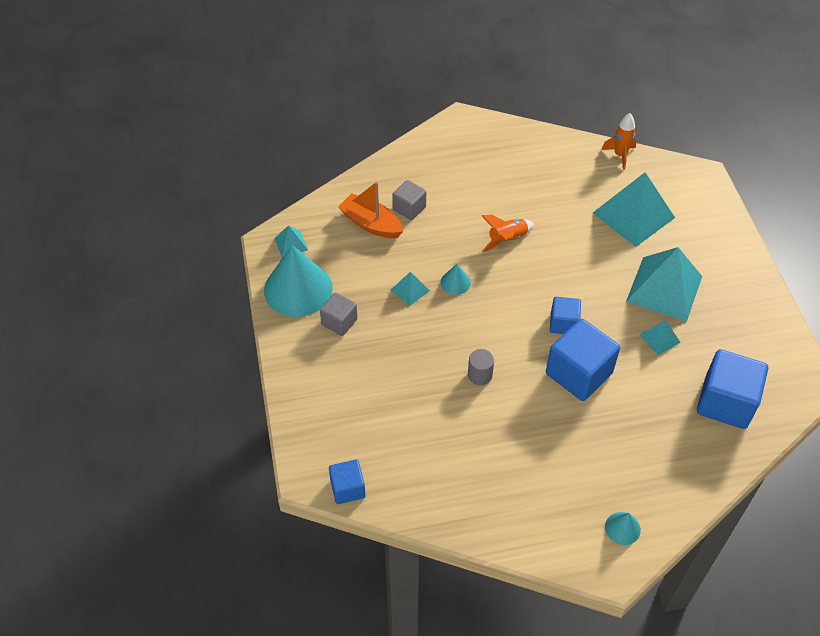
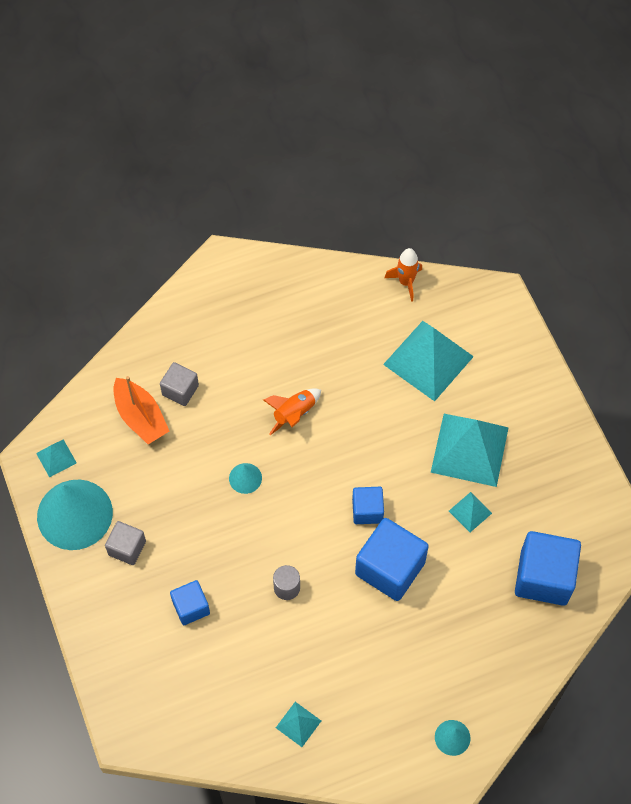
camera: 10 degrees left, 10 degrees up
(347, 488) = (169, 742): blue cube -> blue cube (191, 607)
(371, 224) = (141, 417): orange boat -> orange boat turned 150 degrees counterclockwise
(410, 290) = (197, 495): turquoise pyramid -> turquoise pyramid (298, 724)

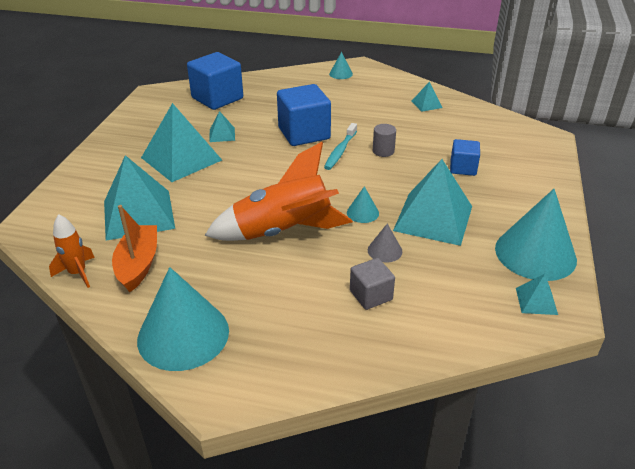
camera: 145 degrees left, 25 degrees down
(127, 548) = (496, 215): grey cube -> none
(141, 417) = (427, 293): orange boat -> orange boat (138, 264)
(180, 509) = (433, 218): none -> turquoise pyramid
(198, 443) = (384, 250): none -> grey cone
(282, 283) = (183, 334): none -> turquoise cone
(294, 414) = (283, 231): orange rocket -> orange rocket, size x2.01
(329, 559) = (340, 151): none -> turquoise toothbrush
(367, 511) = (288, 161): blue cube -> none

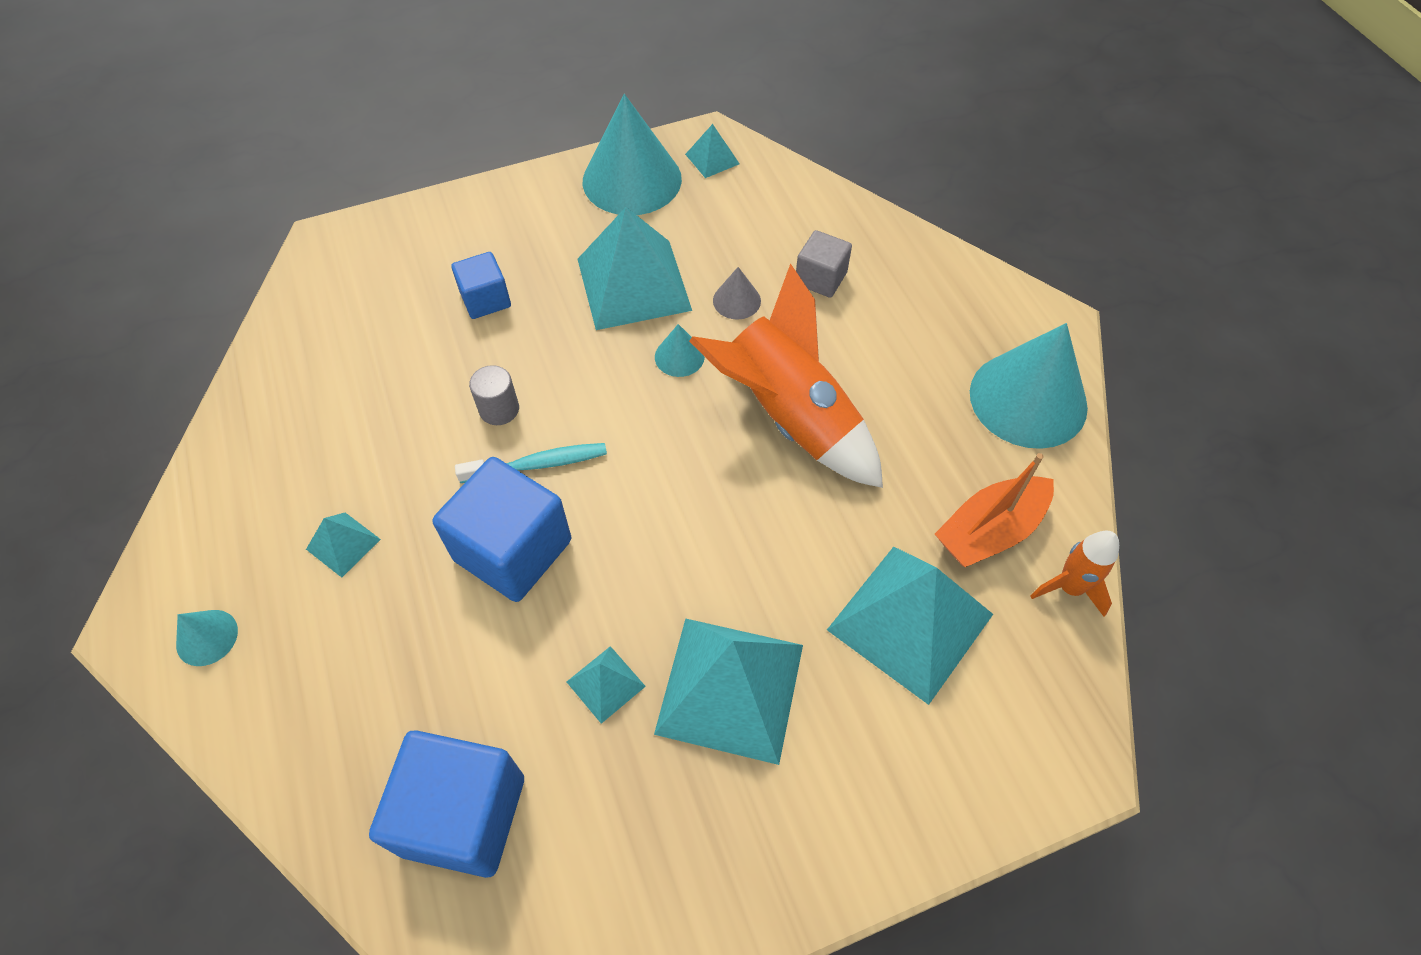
camera: 125 degrees left, 20 degrees up
(426, 104) = (288, 424): turquoise pyramid -> turquoise pyramid (343, 544)

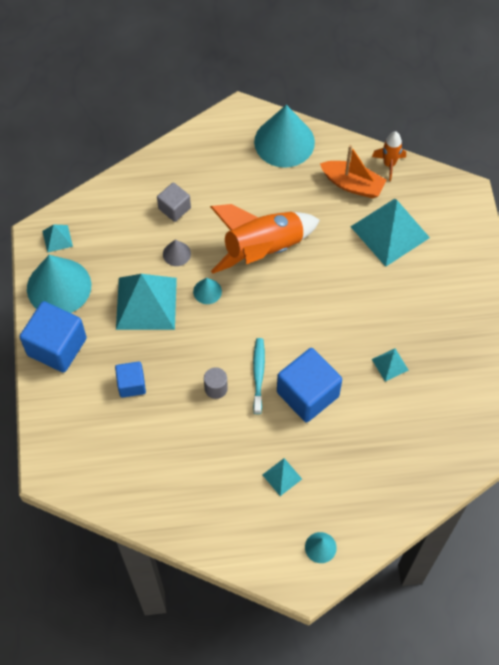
camera: 75 degrees left, 5 degrees up
(463, 815) = (438, 434): blue cube -> blue cube (57, 347)
(730, 688) = (404, 313): turquoise pyramid -> none
(989, 531) = (352, 184): orange boat -> orange boat turned 45 degrees counterclockwise

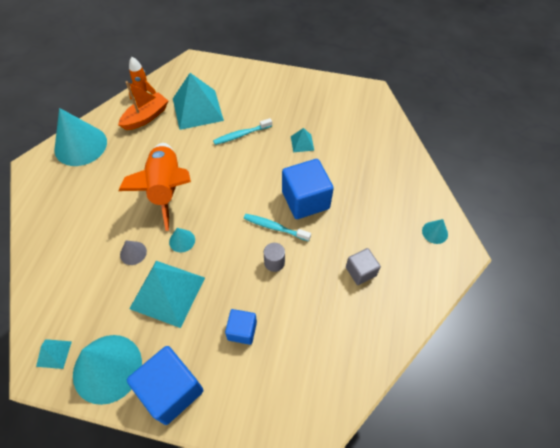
camera: 70 degrees left, 5 degrees down
(174, 208) = (88, 241): grey cube -> grey cube (360, 271)
(282, 477) = (369, 239): turquoise pyramid -> none
(372, 294) = (241, 135): none -> turquoise toothbrush

